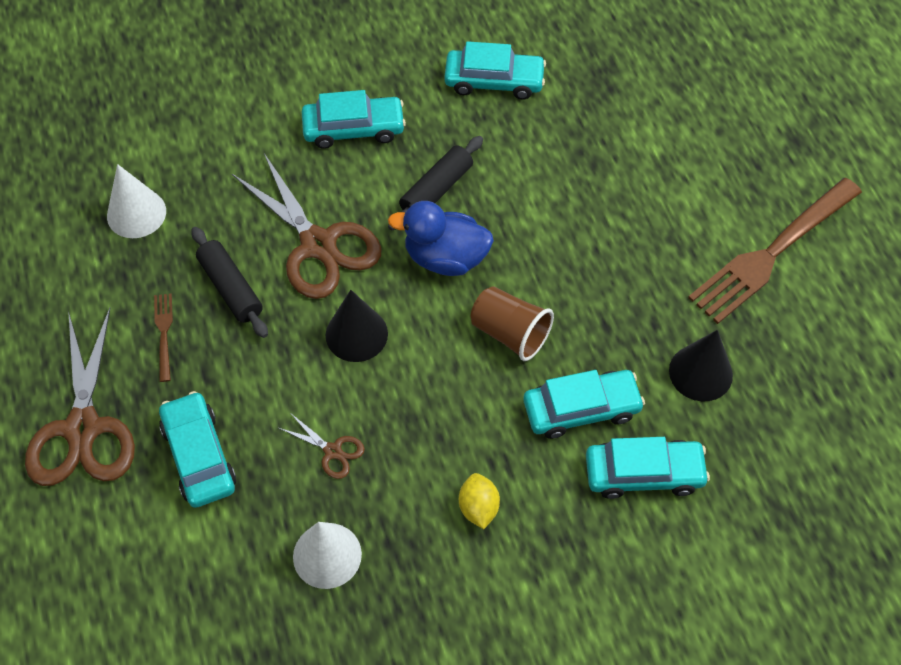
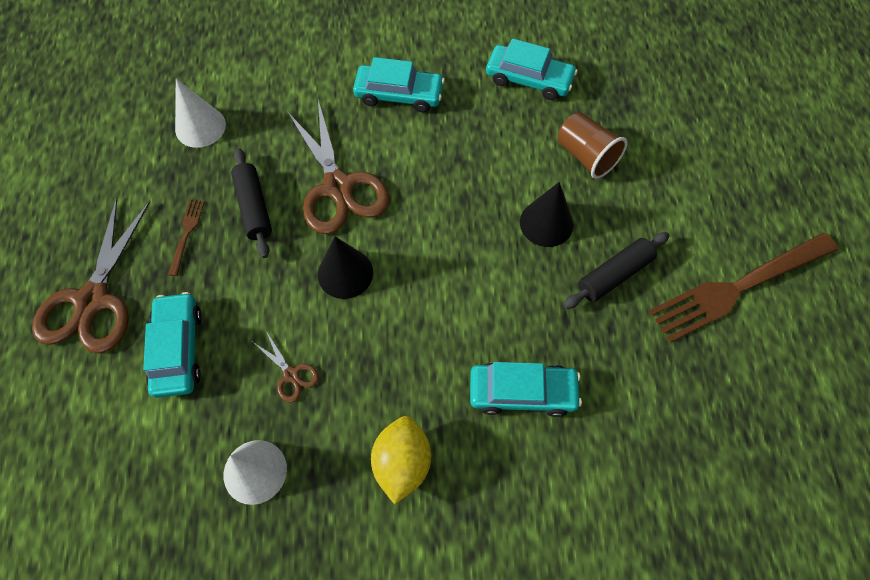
camera: 15 degrees right, 5 degrees up
(436, 190) = (452, 162): black rolling pin -> black rolling pin (614, 275)
(445, 258) = (442, 223): blue duck -> none
(478, 507) = (402, 462): yellow lemon -> yellow lemon, size x1.52
(510, 333) = (478, 305): brown cup -> brown cup (586, 156)
(644, 473) = (563, 470): turquoise car -> none
(700, 372) = (642, 385): black cone -> black cone (546, 223)

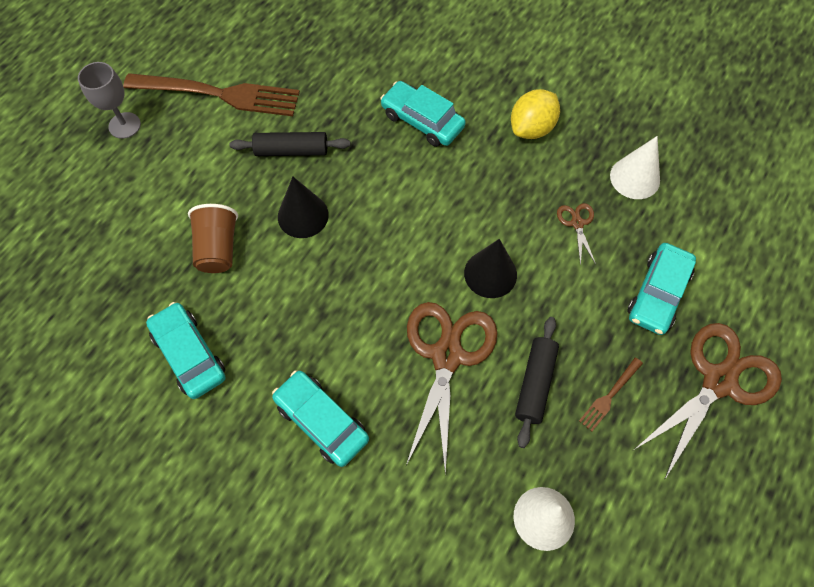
camera: 145 degrees left, 0 degrees up
(777, 203) = (124, 125): none -> grey goblet

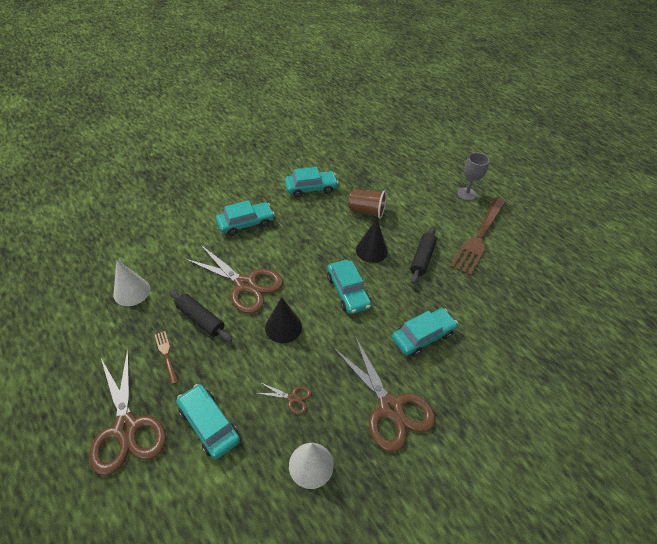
camera: 110 degrees right, 15 degrees down
(394, 220) = (347, 291): none -> turquoise car
(531, 128) = (390, 407): yellow lemon -> brown scissors

